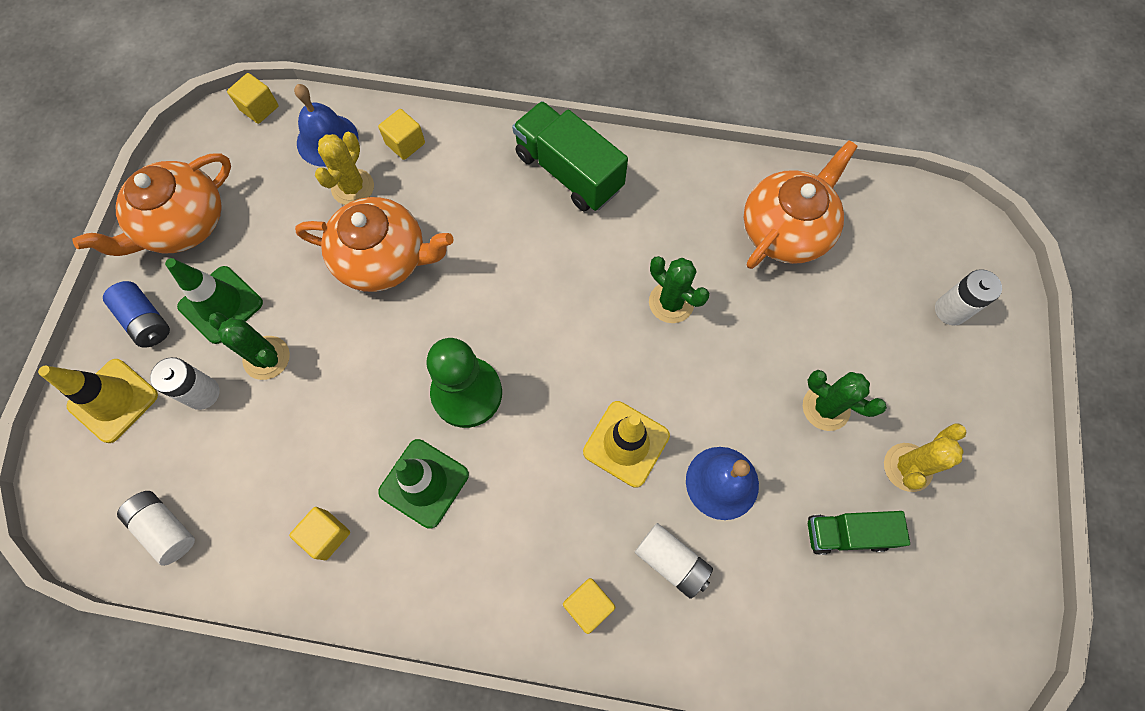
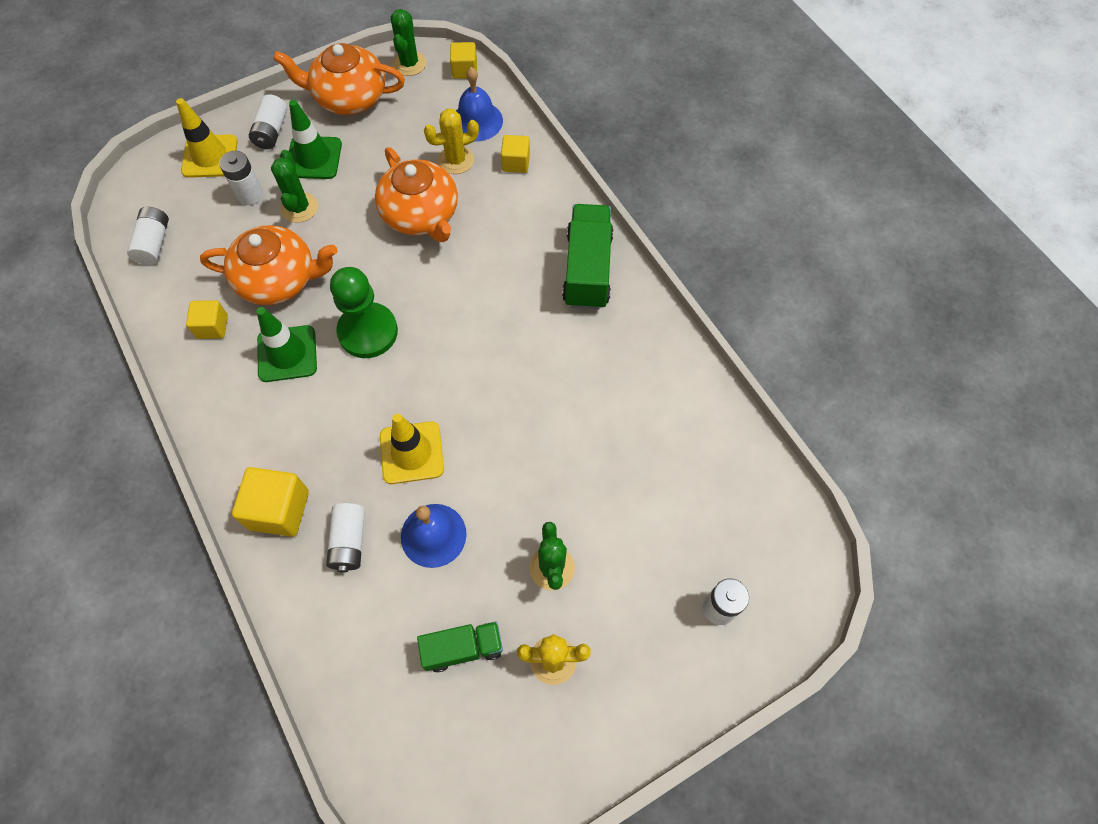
camera: 50 degrees right, 5 degrees down
(146, 321) = (271, 131): blue battery -> white battery
(588, 605) = (279, 510): yellow cube -> yellow cube, size x1.62
(671, 302) = (544, 406): green cactus -> green cactus (409, 64)
(786, 229) = (677, 441): orange teapot -> orange teapot (279, 279)
(846, 533) = (463, 648): green truck -> green truck turned 120 degrees clockwise

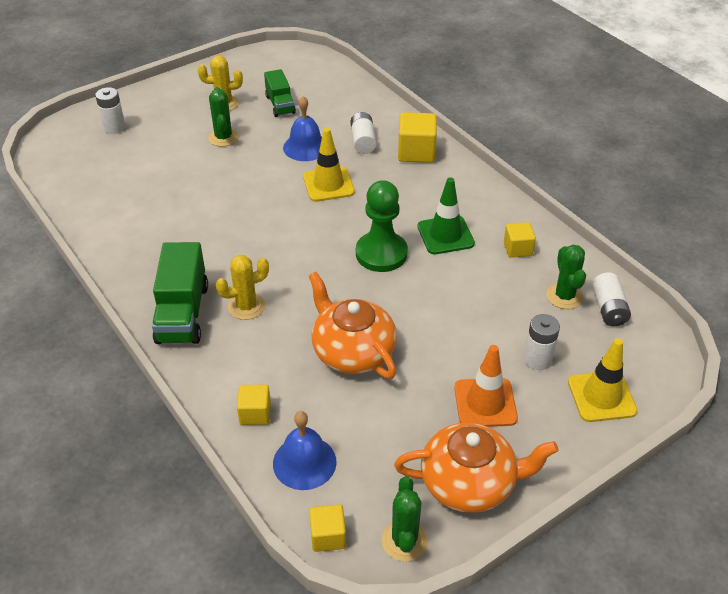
camera: 175 degrees right, 20 degrees down
(271, 131) = (546, 431): white battery -> none
(279, 279) = (475, 287): orange teapot -> none
(299, 208) = (480, 350): green cactus -> green cactus (564, 296)
(314, 158) = (485, 403): green traffic cone -> orange traffic cone
(456, 160) = (323, 412): yellow cactus -> yellow cactus (246, 306)
(463, 648) = (280, 104): green truck -> green truck turned 90 degrees counterclockwise

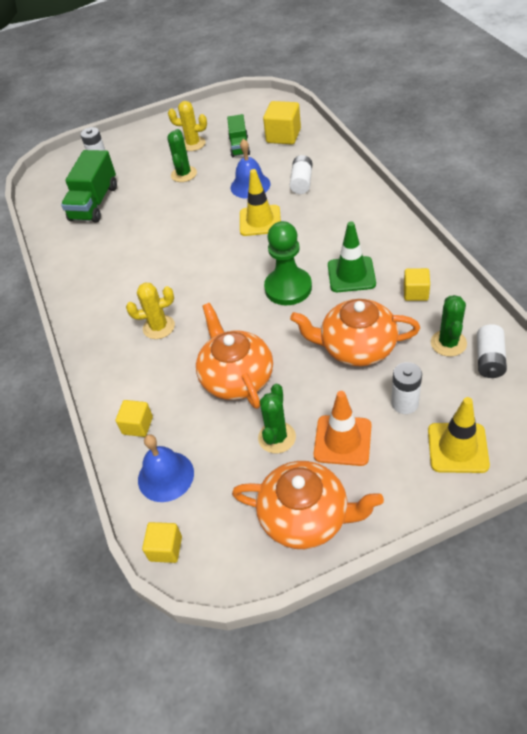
camera: 20 degrees right, 5 degrees up
(182, 313) = (105, 328): green truck -> green truck (94, 203)
(404, 541) = (231, 564): green cactus -> green cactus (277, 437)
(416, 152) = (347, 194): yellow cube -> yellow cube (283, 136)
(472, 308) = (356, 347): none -> orange teapot

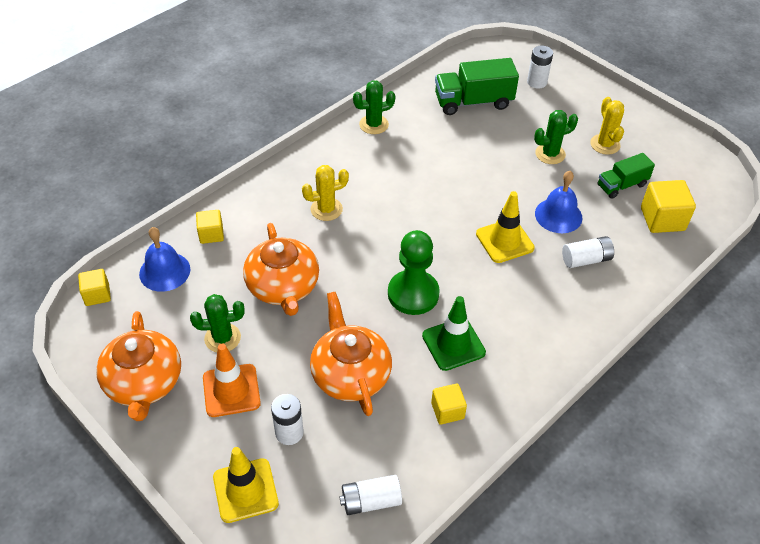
camera: 60 degrees right, 0 degrees up
(159, 327) = (326, 209): yellow cactus -> yellow cactus turned 75 degrees counterclockwise
(236, 377) = (283, 287): orange teapot -> orange teapot turned 120 degrees clockwise
(448, 343) = (382, 457): green cactus -> green cactus (374, 124)

